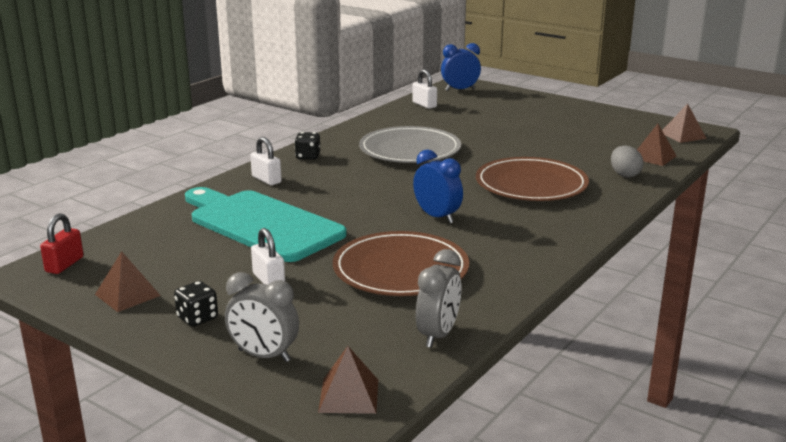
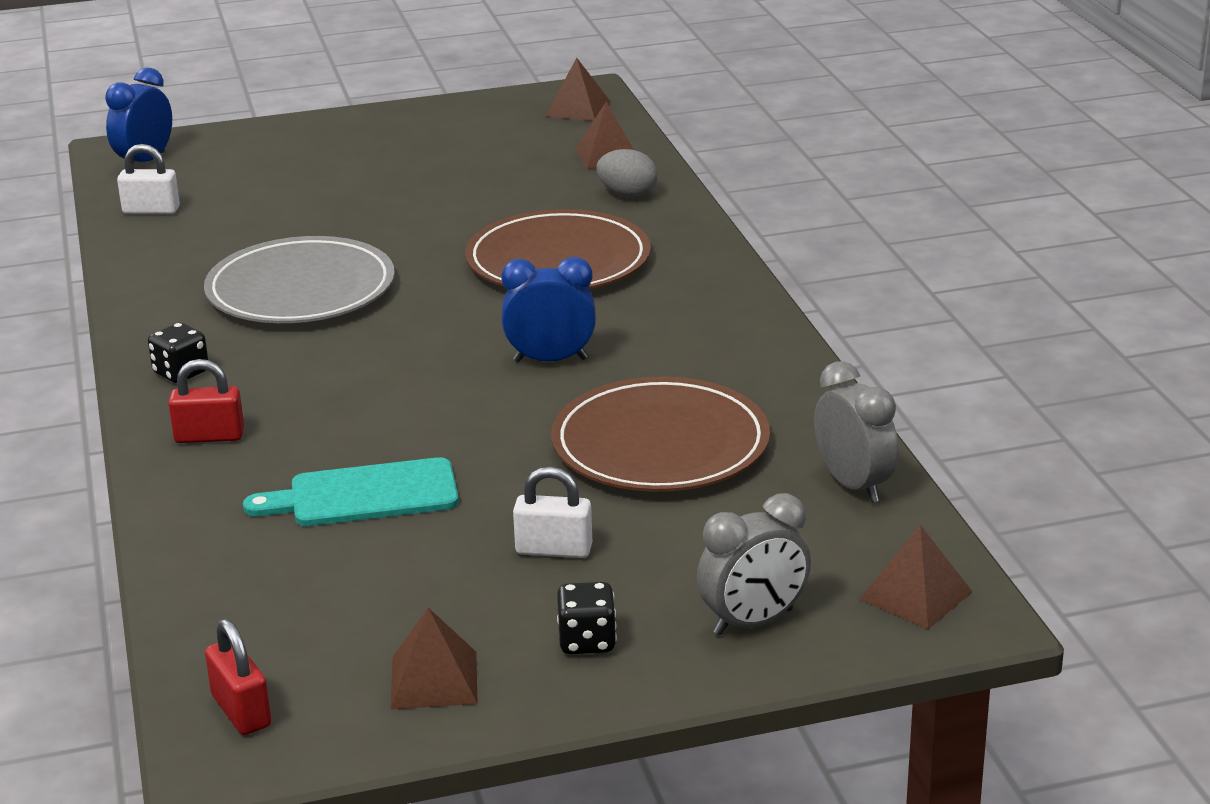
camera: 50 degrees left, 5 degrees up
(261, 224) = (364, 495): turquoise cutting board -> turquoise cutting board, size x0.58
(266, 180) = (209, 436): white padlock -> red padlock

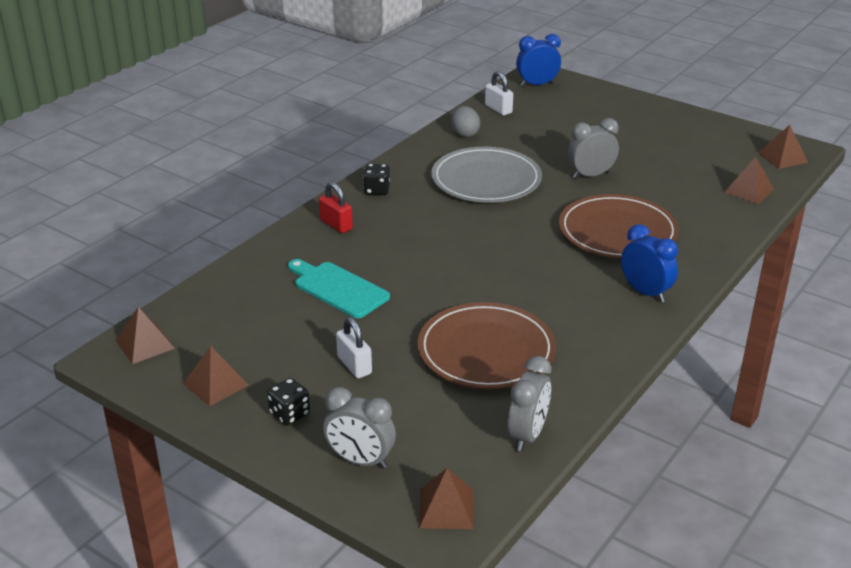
camera: 50 degrees right, 5 degrees up
(241, 711) = (145, 344): red padlock -> brown pyramid
(414, 223) = (590, 175): none -> grey clock
(550, 360) = (520, 278): blue clock -> blue clock (645, 292)
(627, 195) = (717, 217): grey egg -> grey egg (465, 133)

